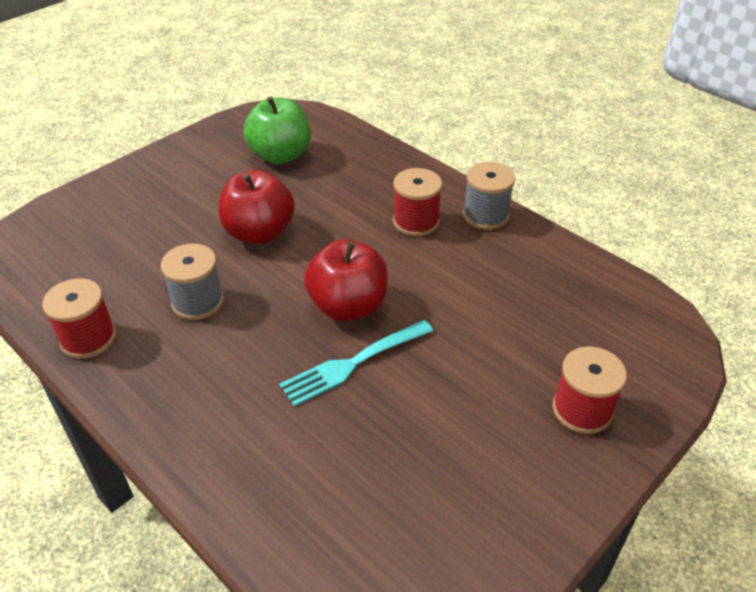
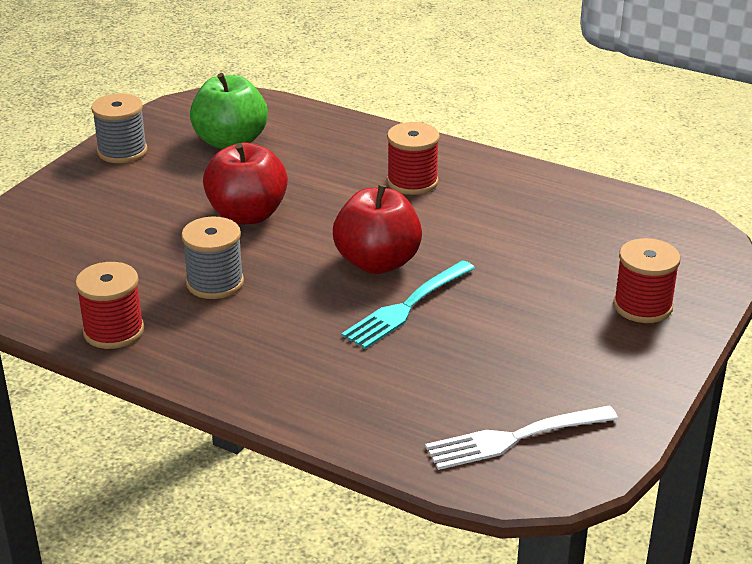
camera: 15 degrees left, 10 degrees down
(393, 557) = (516, 437): none -> white fork
(485, 215) = (483, 166): grey spool -> grey spool (122, 151)

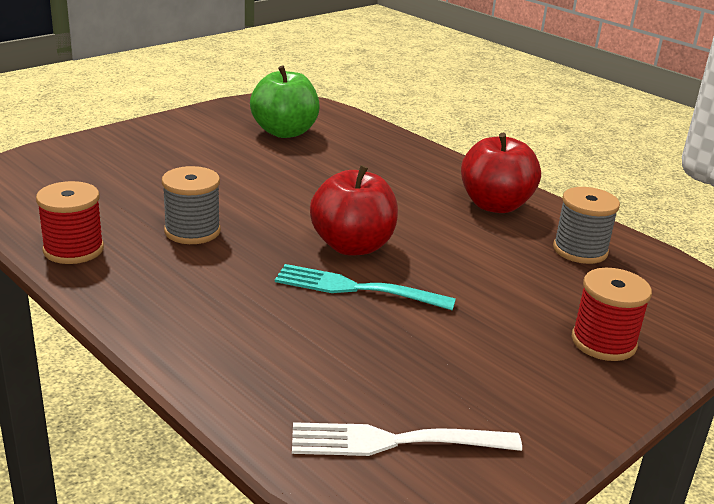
camera: 15 degrees right, 5 degrees down
(122, 151) = (190, 122): grey spool -> grey spool (580, 250)
(247, 215) = (260, 186): red apple -> red apple (495, 205)
(407, 306) = (358, 289): turquoise fork -> turquoise fork turned 45 degrees clockwise
(412, 182) = (425, 190): red spool -> none

